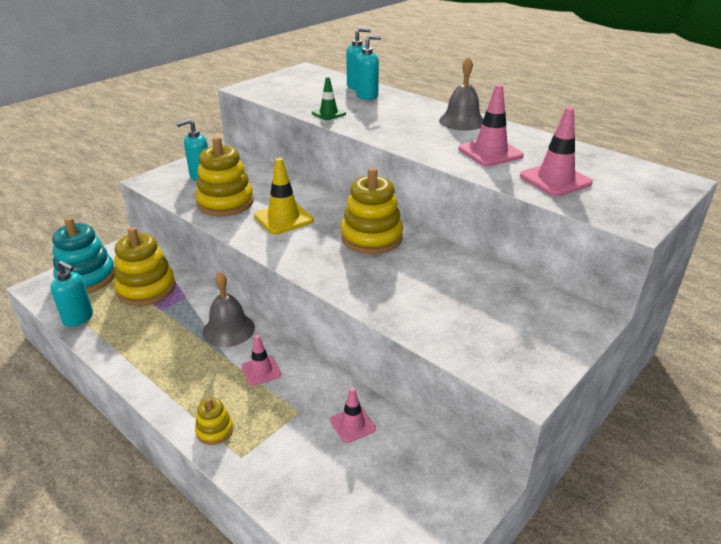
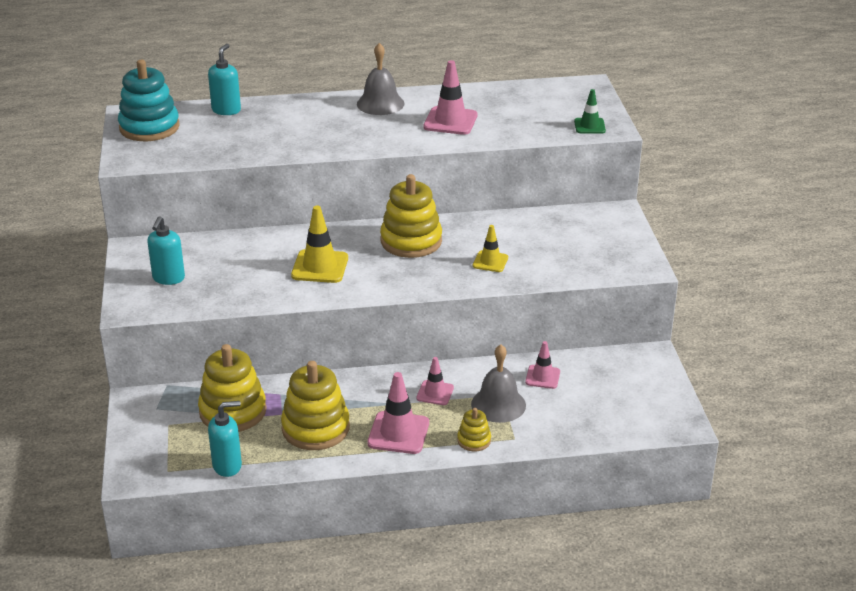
camera: 50 degrees left, 0 degrees up
(86, 277) = (159, 441): turquoise stacking toy -> turquoise stacking toy (149, 127)
(225, 202) = (245, 284): yellow stacking toy -> yellow stacking toy (315, 428)
(228, 329) = (361, 388): grey bell -> grey bell (498, 404)
(328, 113) = (265, 149): green traffic cone -> green traffic cone (589, 126)
(367, 96) = (257, 116): turquoise soap dispenser -> none
(397, 287) = (490, 262): none -> yellow traffic cone
(555, 180) = (525, 121): pink traffic cone -> pink traffic cone (398, 433)

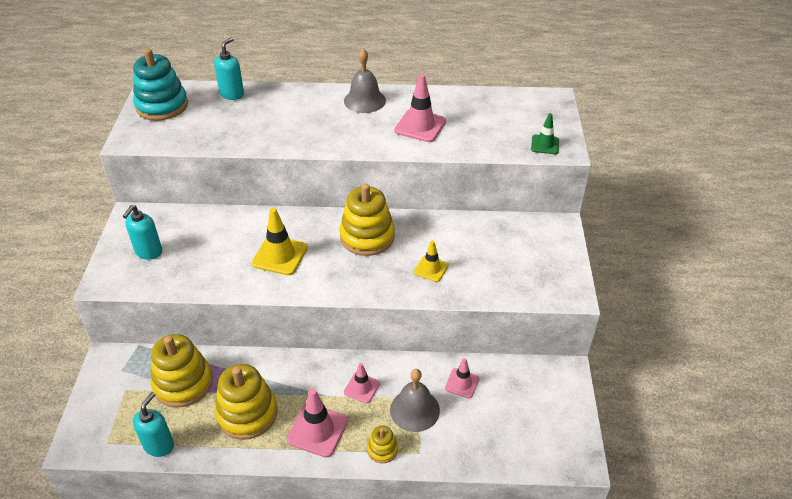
camera: 10 degrees right, 10 degrees up
(227, 466) = (159, 445): turquoise soap dispenser -> turquoise soap dispenser turned 60 degrees counterclockwise

